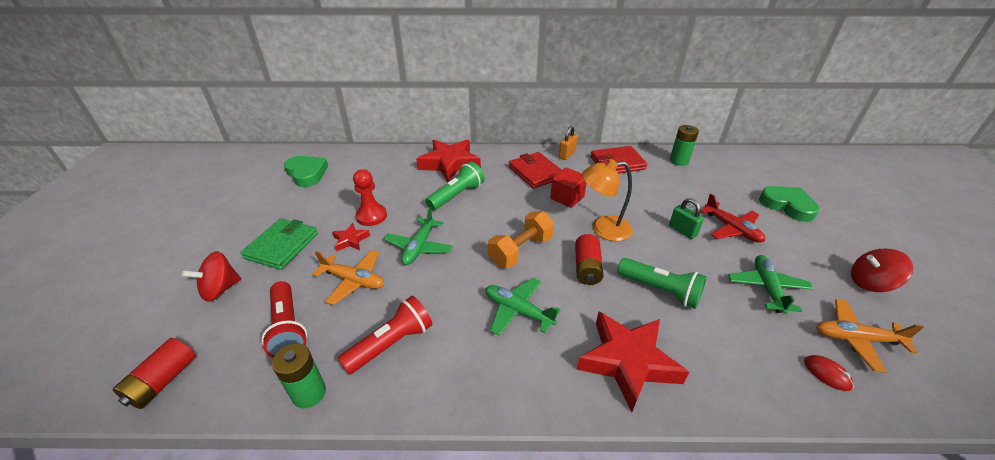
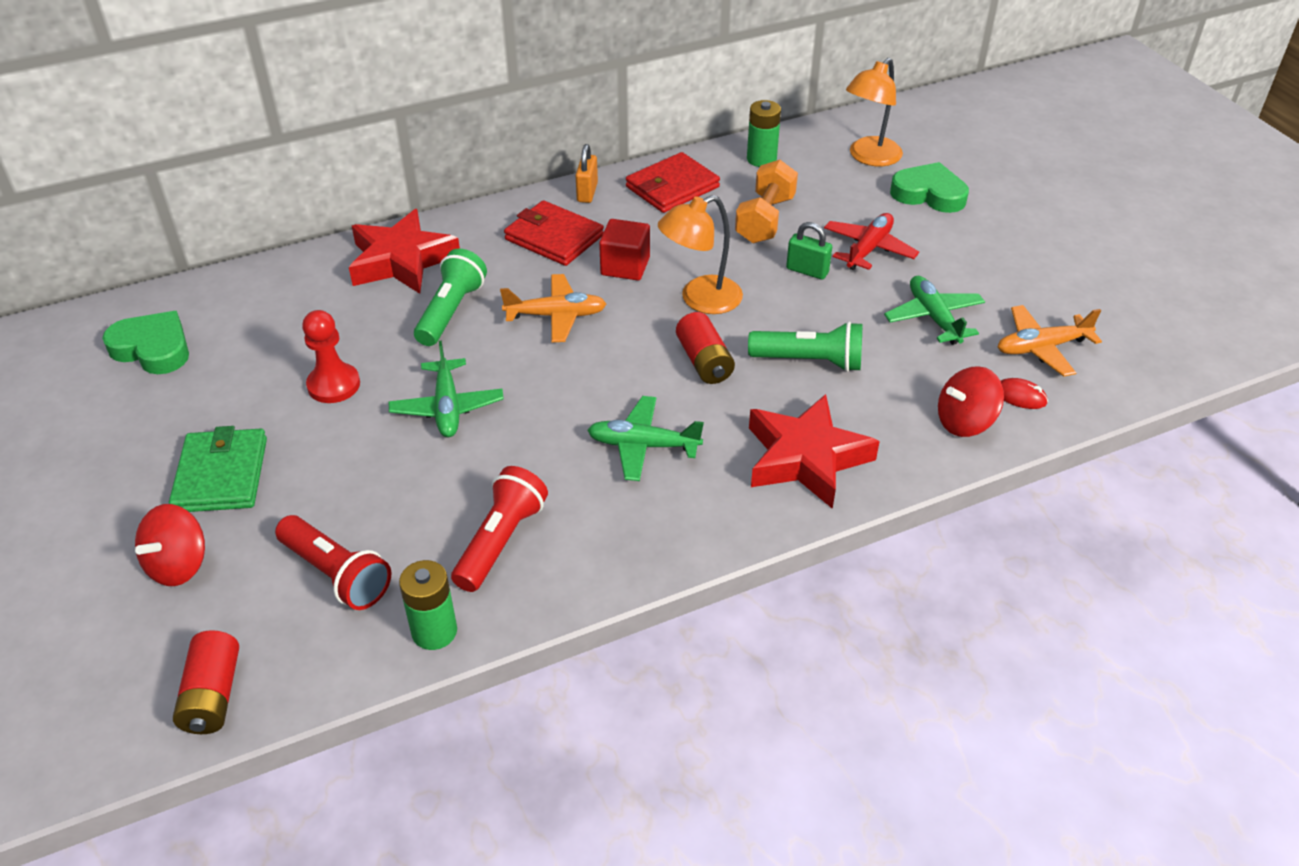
camera: 25 degrees left, 5 degrees up
(351, 240) = (330, 431): red star -> none
(353, 280) = (382, 484): orange plane -> orange plane (556, 316)
(521, 250) = (601, 366): orange dumbbell -> orange dumbbell (765, 219)
(731, 229) = (868, 249): red plane -> red plane turned 90 degrees counterclockwise
(751, 175) = (869, 157): none -> orange lamp
(870, 283) = (1045, 275): red spinning top -> red spinning top (964, 422)

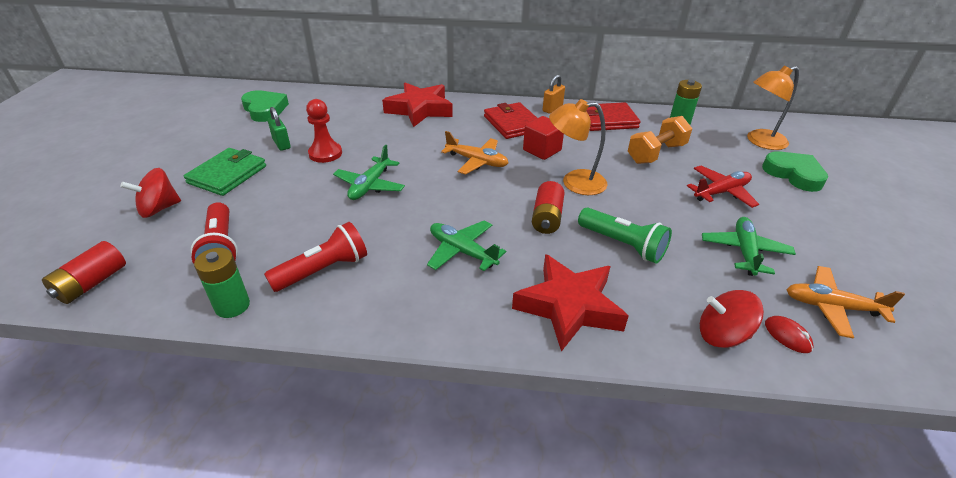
camera: 30 degrees right, 5 degrees down
(451, 311) = (420, 140): green flashlight -> none
(807, 271) = (664, 190): green padlock -> green padlock (281, 144)

